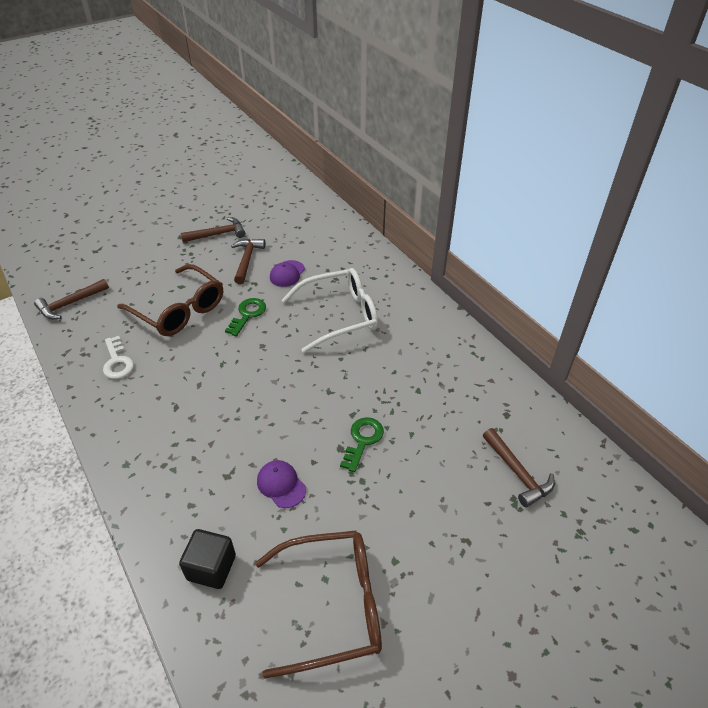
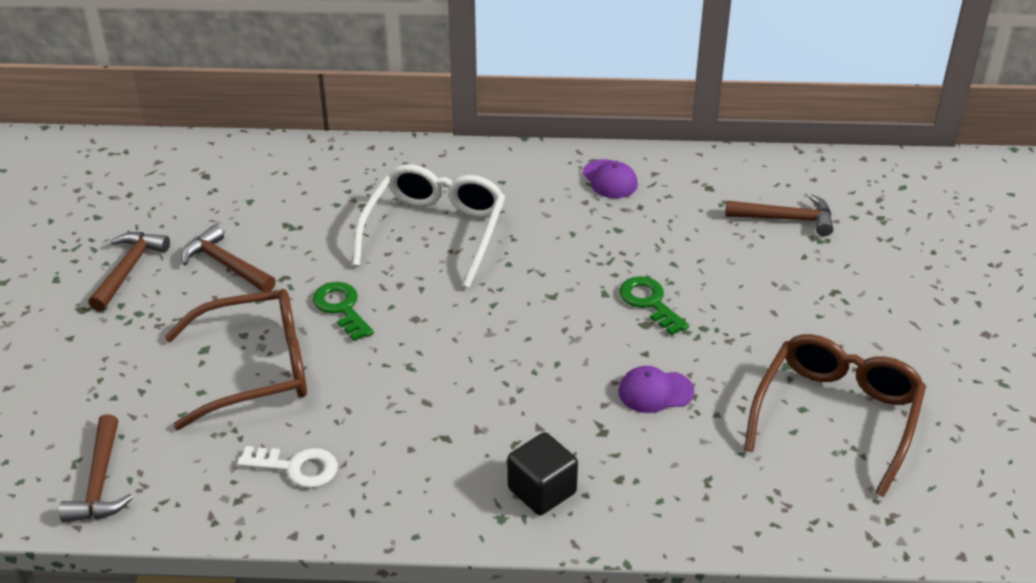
camera: 55 degrees left, 5 degrees down
(211, 567) = (721, 492): black cube -> black cube (542, 491)
(287, 274) = (301, 241): purple cap -> purple cap (610, 179)

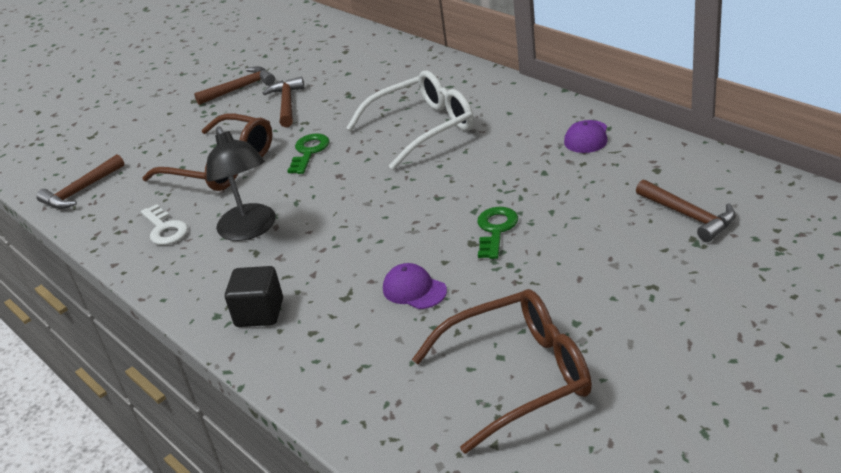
camera: 50 degrees right, 5 degrees down
(403, 419) = (250, 230): none -> black lamp

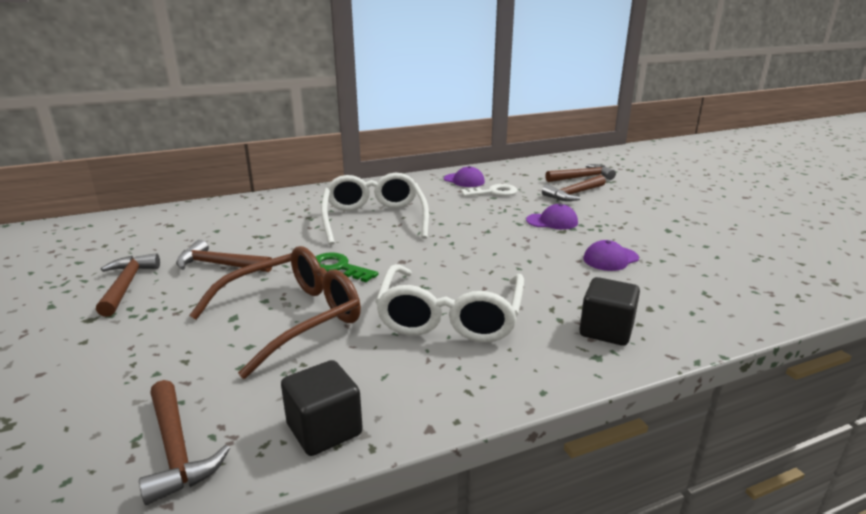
camera: 75 degrees left, 10 degrees down
(105, 228) = (324, 429): none -> black cube
(165, 229) = (386, 374): white key -> white key (493, 192)
(250, 230) = (450, 317): black lamp -> white glasses
(495, 230) = (552, 221): green key -> purple cap
(519, 376) = (729, 244): brown glasses -> none
(607, 224) = (573, 194): none -> brown hammer

